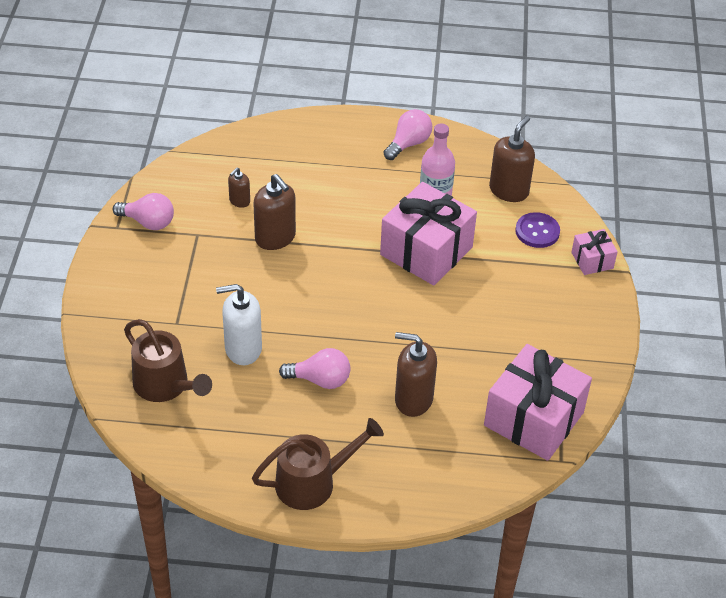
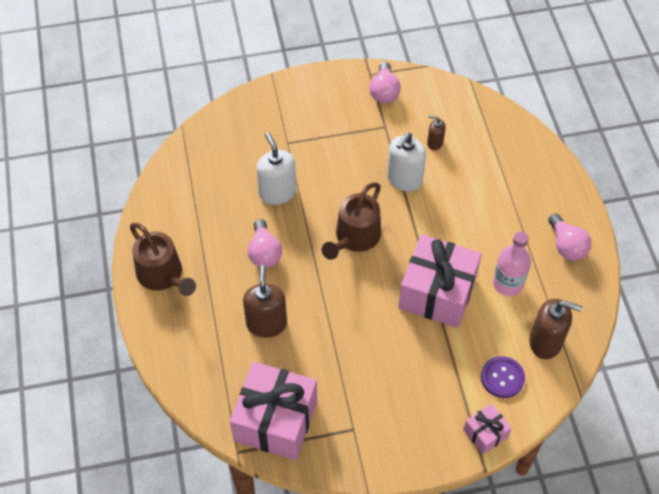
camera: 75 degrees right, 10 degrees up
(166, 386) = (224, 155): brown watering can -> brown watering can (354, 238)
(275, 238) = (404, 179): brown soap dispenser -> white soap dispenser
(408, 144) = (566, 246): pink light bulb -> pink light bulb turned 45 degrees clockwise

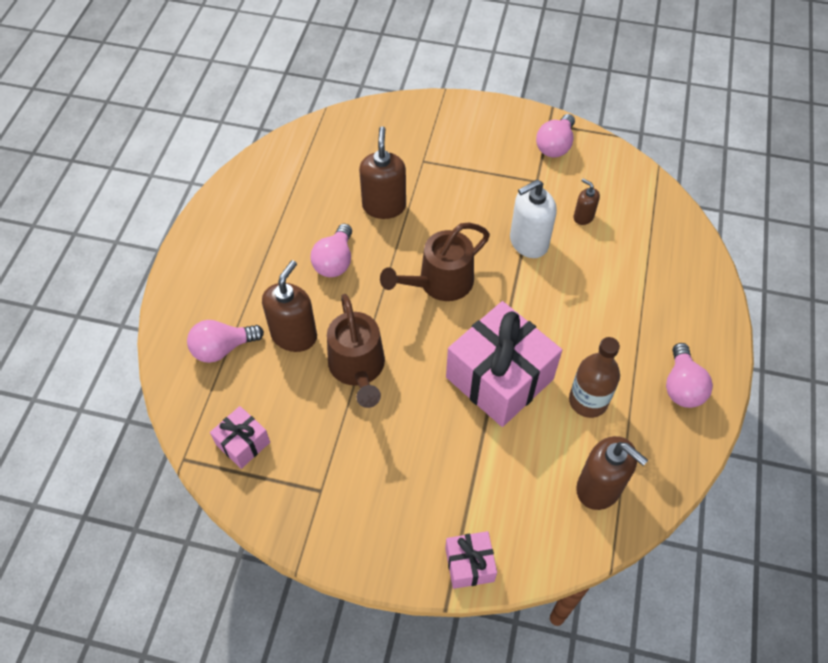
camera: 25 degrees right, 0 degrees up
(163, 276) = (220, 245): brown watering can -> brown watering can (358, 368)
(216, 357) = (222, 348): none -> pink light bulb
(275, 421) = (243, 443): pink gift -> pink gift, size x0.48
(277, 192) = (384, 206): white soap dispenser -> brown soap dispenser
(502, 378) = (524, 507): purple button -> none
(508, 283) = (588, 401): pink bottle -> brown bottle

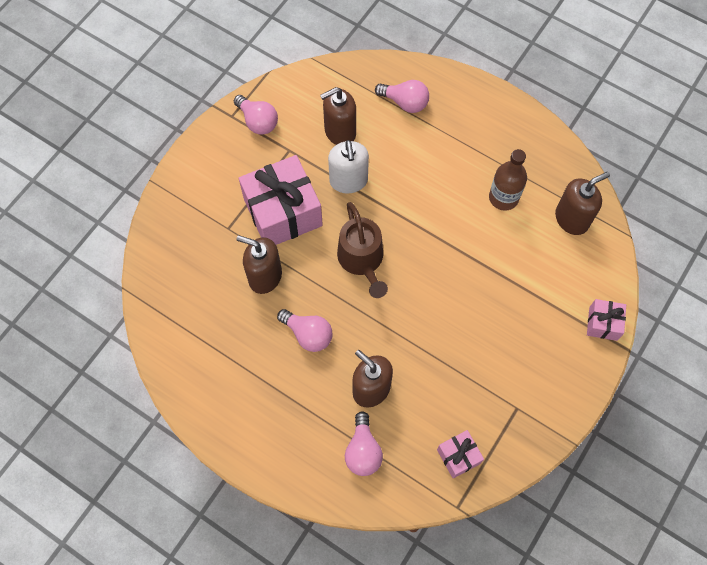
camera: 70 degrees left, 10 degrees up
(358, 368) = (420, 348): brown watering can -> none
(499, 378) = (464, 249): pink gift -> pink gift (283, 212)
(583, 217) = (340, 132): brown soap dispenser -> brown soap dispenser, size x1.86
(682, 386) = (512, 133): pink light bulb -> pink light bulb (405, 102)

